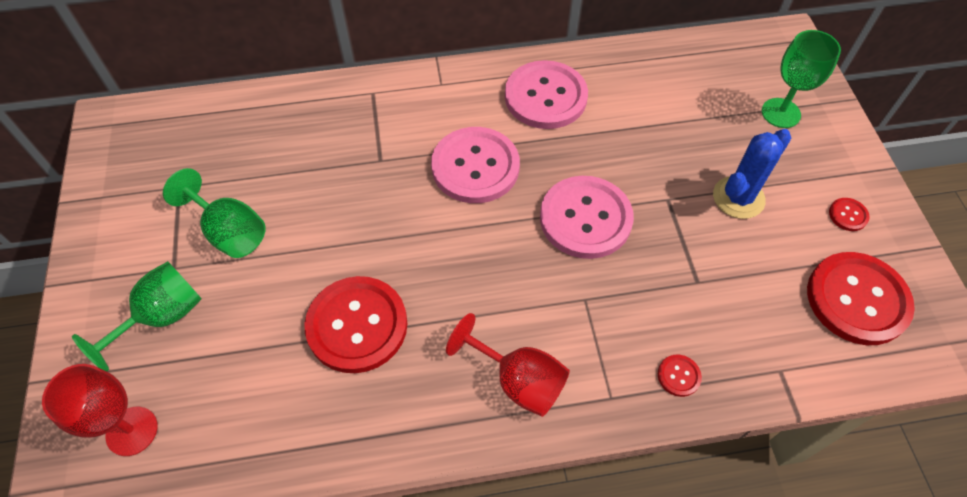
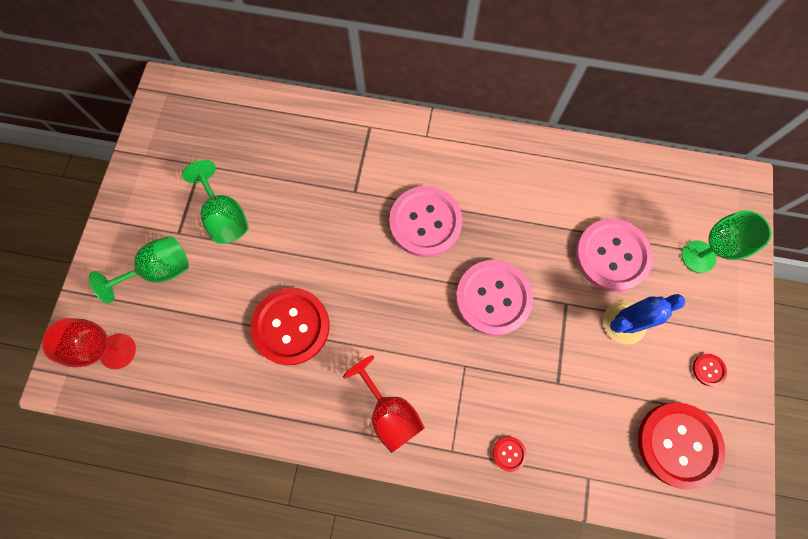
camera: 20 degrees right, 15 degrees up
(545, 97) = (506, 176): pink button -> pink button (612, 255)

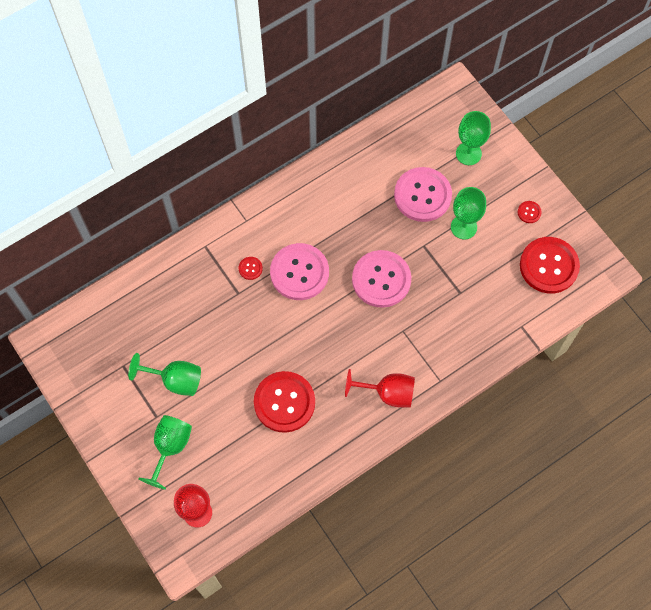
camera: 45 degrees left, 5 degrees down
(509, 453) = (470, 353): red button -> red button (250, 268)
(624, 322) = (463, 227): blue cactus -> green goblet

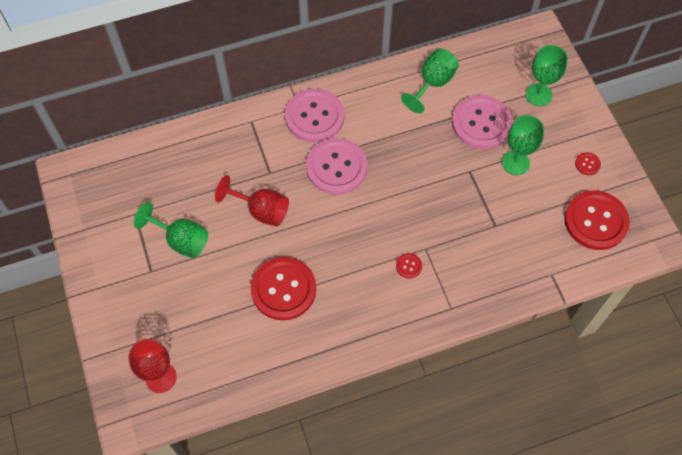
camera: 15 degrees right, 5 degrees down
(170, 447) = (155, 304): green goblet -> green goblet (433, 83)
(250, 268) = (289, 152): red button -> red button (409, 266)
(381, 279) = (417, 193): pink button -> pink button (314, 117)
(388, 393) = (393, 307): red goblet -> red goblet (261, 211)

